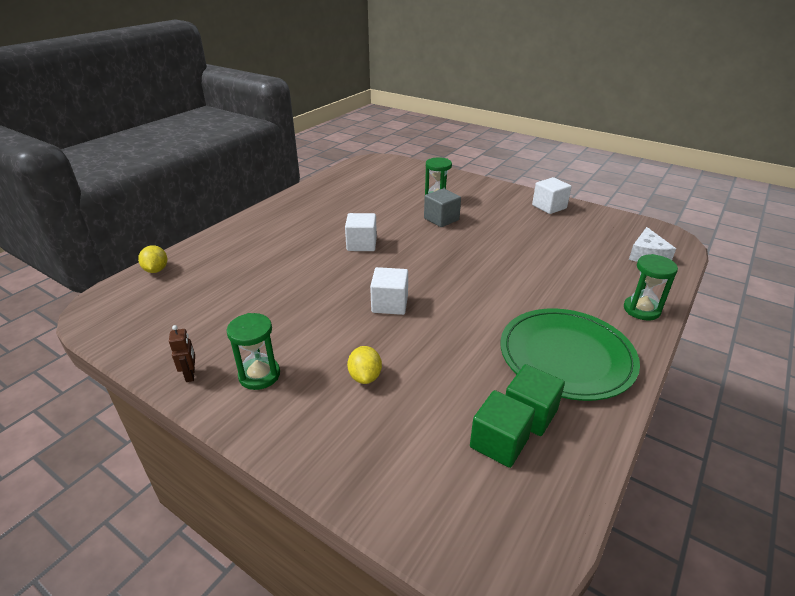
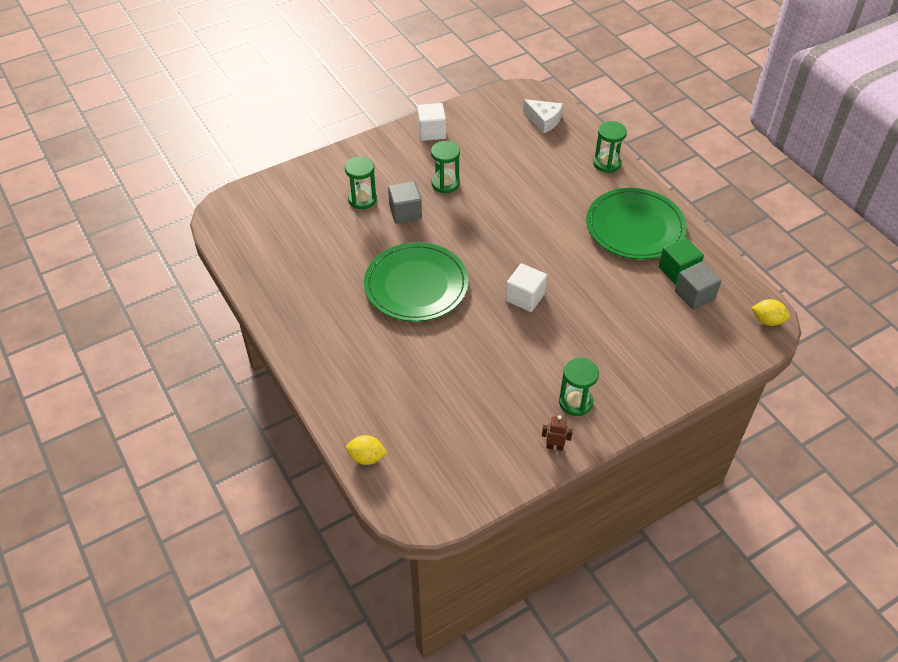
camera: 65 degrees left, 15 degrees up
(361, 244) = (416, 285): white cube -> green plate
(365, 376) = (606, 340): yellow lemon -> yellow lemon (767, 320)
(495, 227) = (445, 183): none -> green hourglass
(499, 443) = (694, 295): green cube -> grey cube

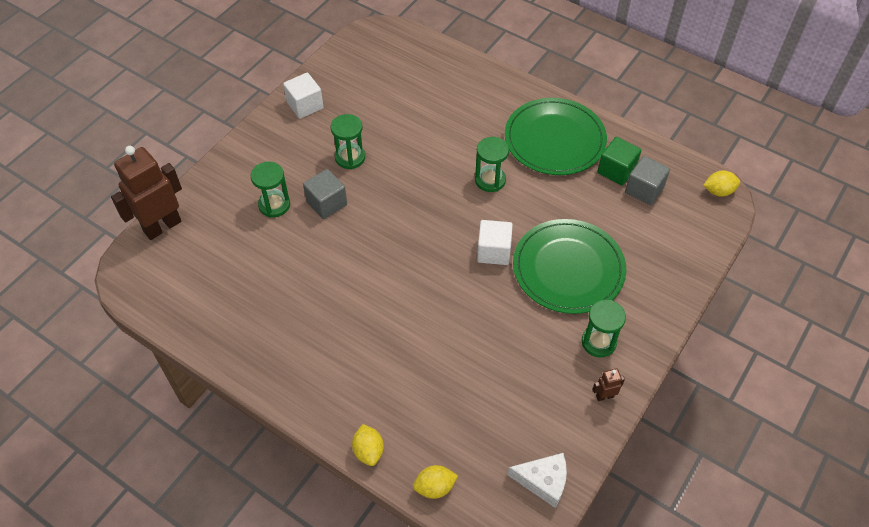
camera: 25 degrees left, 5 degrees up
(266, 186) = (162, 226): none -> brown robot
(330, 409) = (368, 451): none -> yellow lemon
(416, 285) = (381, 279): green plate -> green plate (568, 268)
(544, 120) = (409, 56): white cheese -> white cheese (543, 481)
(606, 163) = (493, 82): green hourglass -> green hourglass (490, 180)

